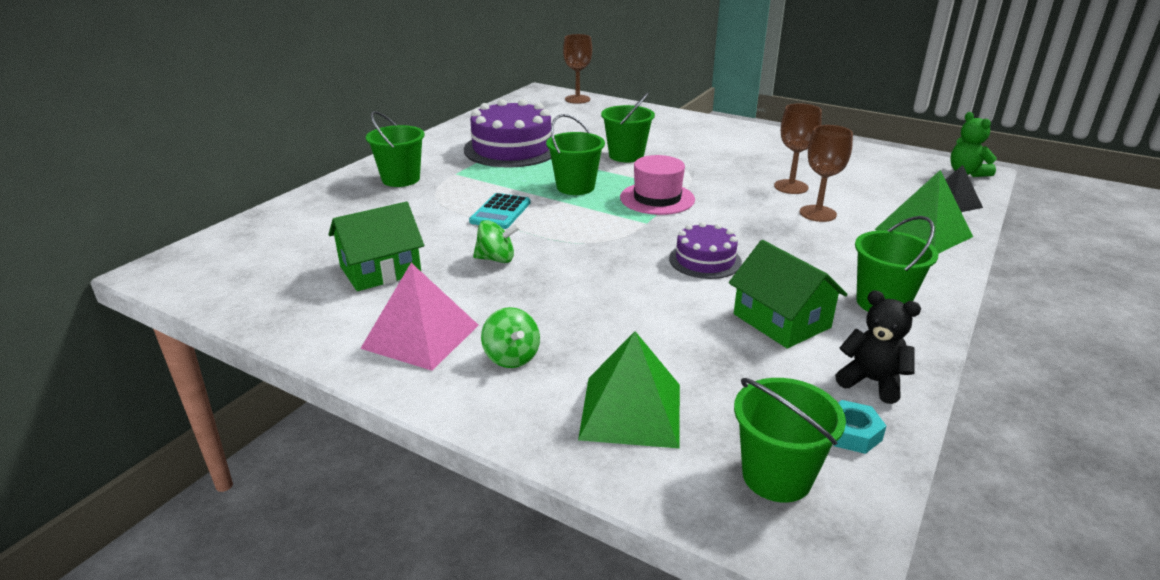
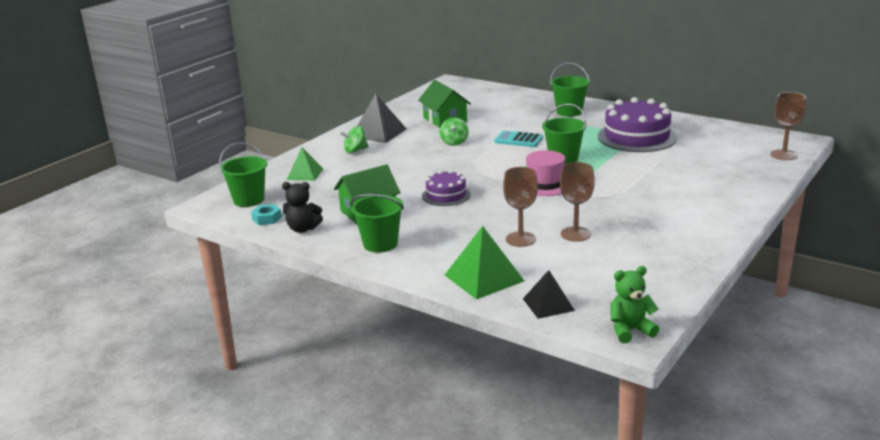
camera: 95 degrees right, 5 degrees down
(421, 336) = (379, 133): pink pyramid -> black pyramid
(626, 155) = (633, 174): green bucket -> none
(631, 411) = (305, 174): green pyramid -> green pyramid, size x0.65
(872, 381) = (303, 229): black teddy bear -> black teddy bear turned 60 degrees clockwise

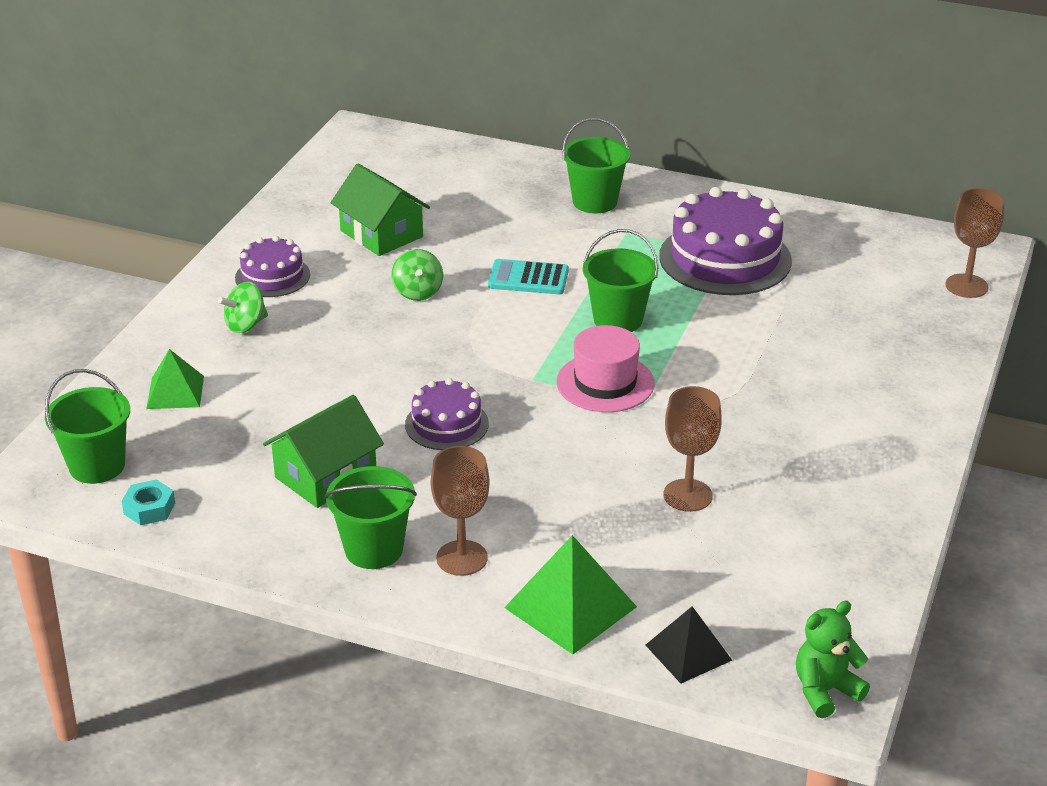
camera: 15 degrees left, 10 degrees up
(303, 229) = (225, 527): black teddy bear -> none
(379, 133) = (272, 276): black pyramid -> purple cake
(520, 239) = (603, 515): brown goblet -> brown goblet (462, 558)

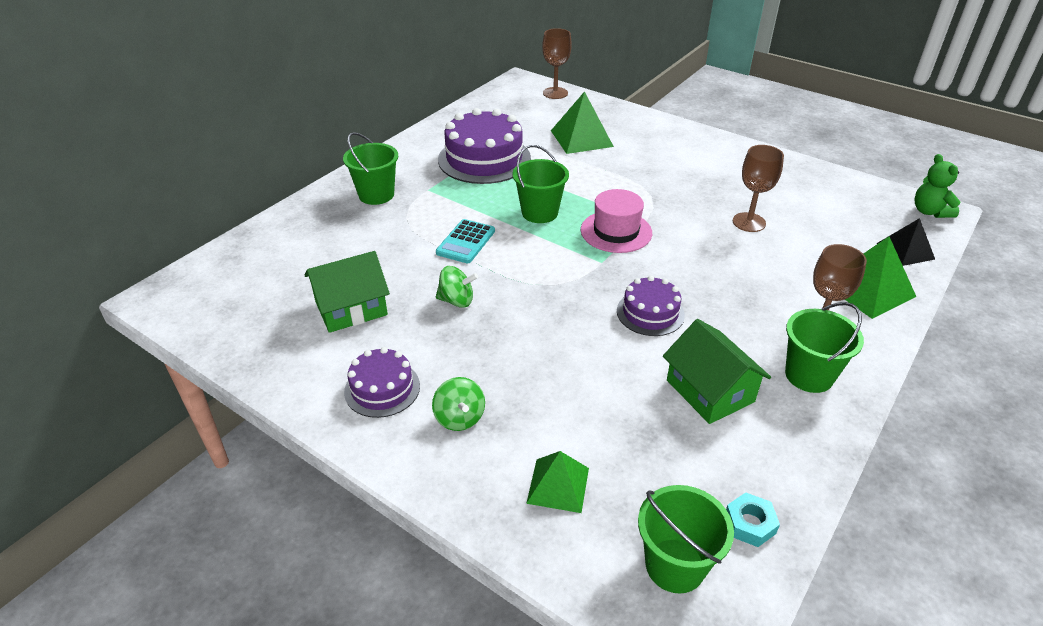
camera: 75 degrees left, 5 degrees up
(837, 327) = (581, 138): none -> green pyramid

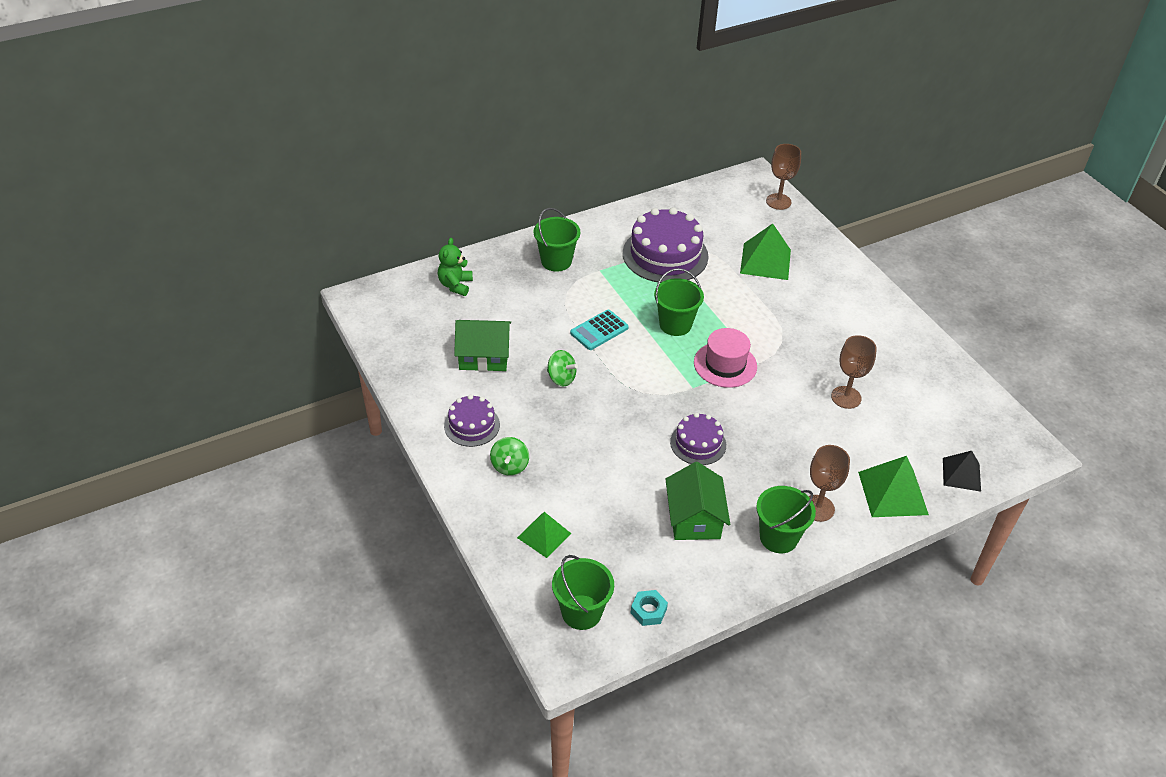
camera: 25 degrees right, 5 degrees up
(929, 212) = (1024, 448): green teddy bear -> green teddy bear (455, 285)

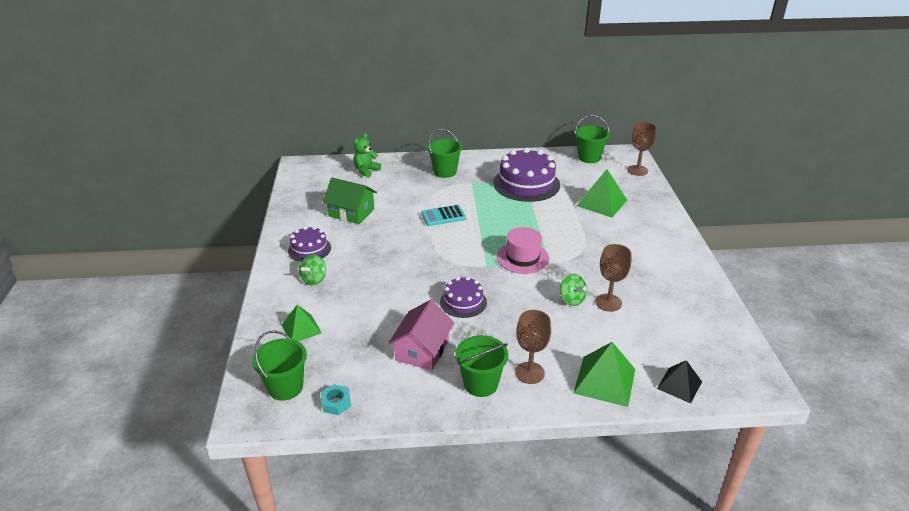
camera: 25 degrees right, 10 degrees down
(561, 378) = (393, 237): green spinning top -> green spinning top (571, 299)
(675, 324) = (502, 225): green bucket -> green bucket (589, 157)
(694, 518) = (422, 350): green house -> pink house

